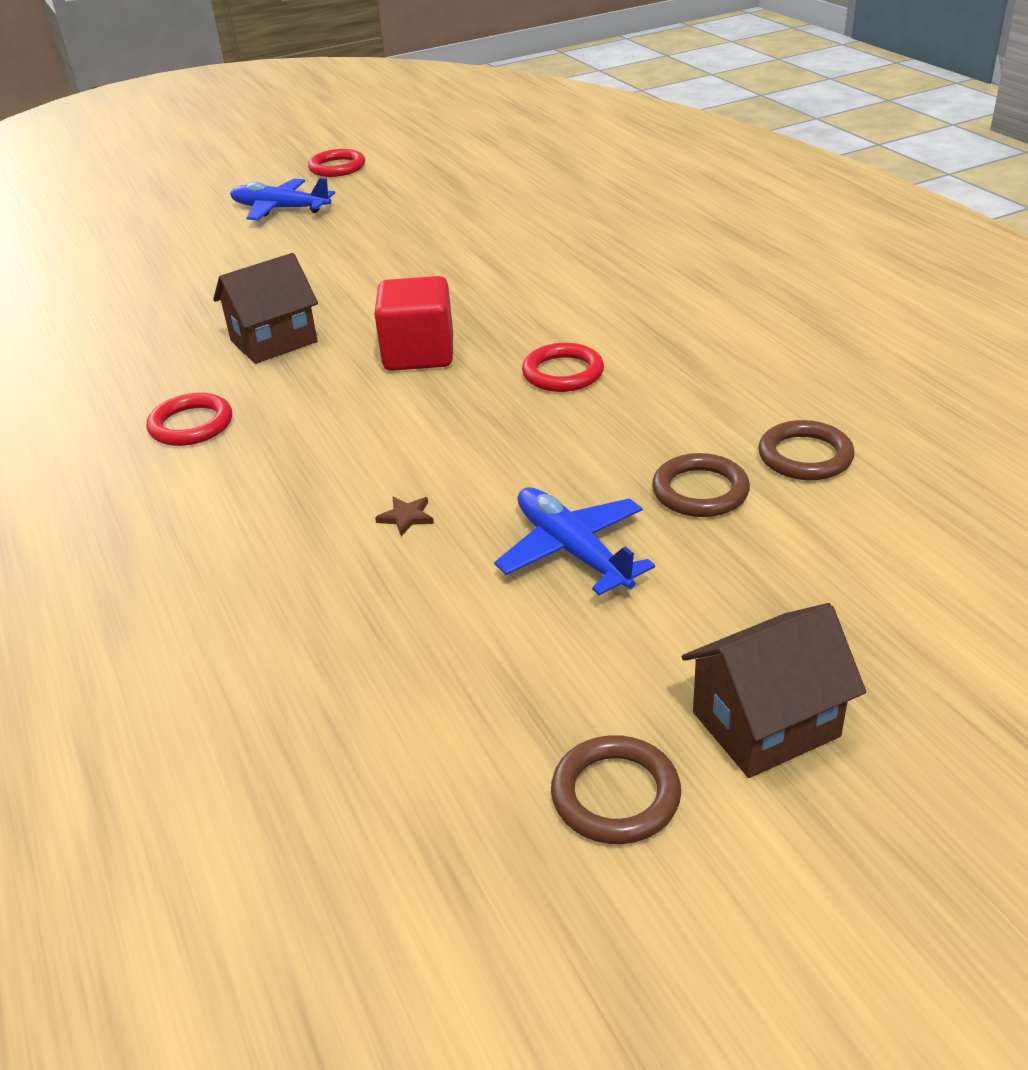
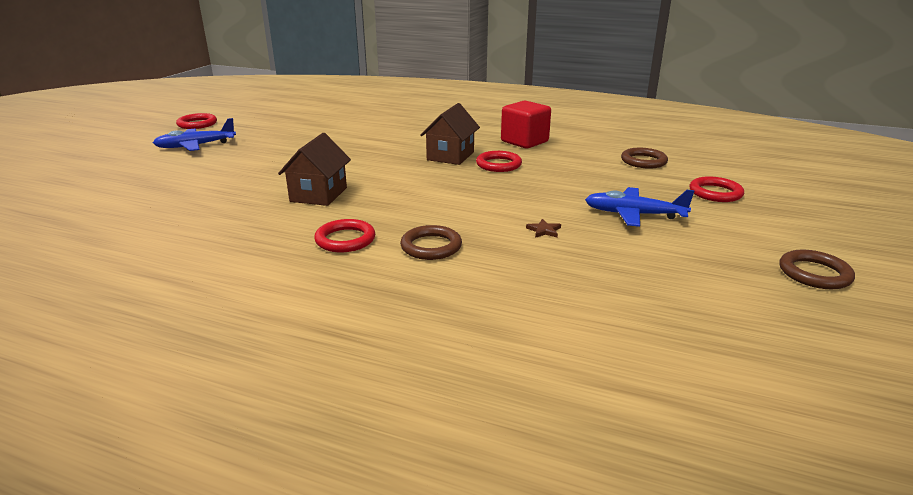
camera: 45 degrees left, 10 degrees down
(419, 354) = (415, 177): red cube -> red cube (524, 142)
(700, 491) = (634, 182): brown ring -> brown ring (431, 246)
(765, 724) = (802, 233): brown house -> brown house (450, 156)
(791, 575) = (715, 193): none -> red ring

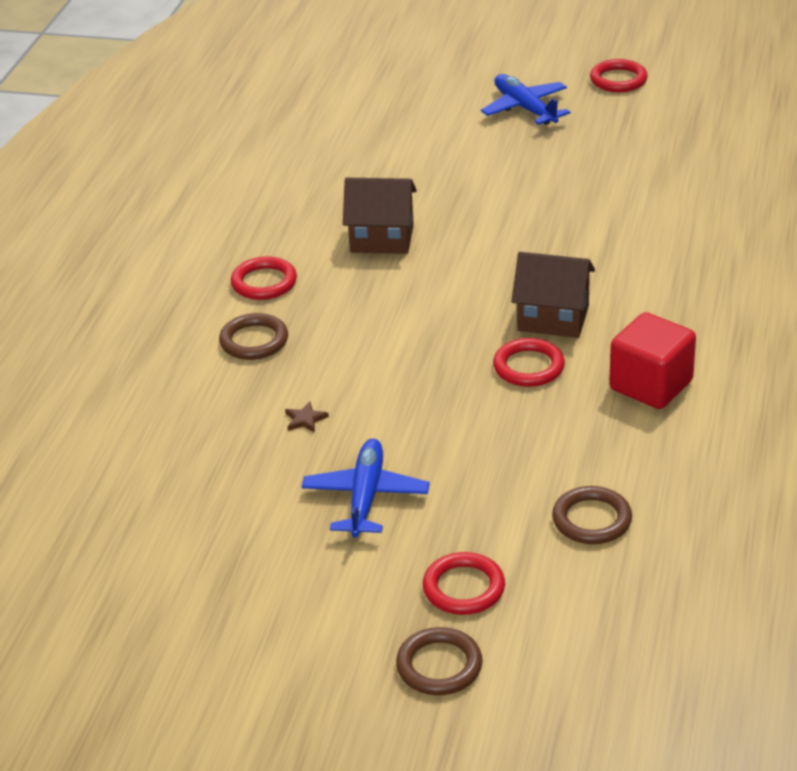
camera: 85 degrees right, 10 degrees up
(814, 273) = (212, 639): brown ring -> brown ring (439, 666)

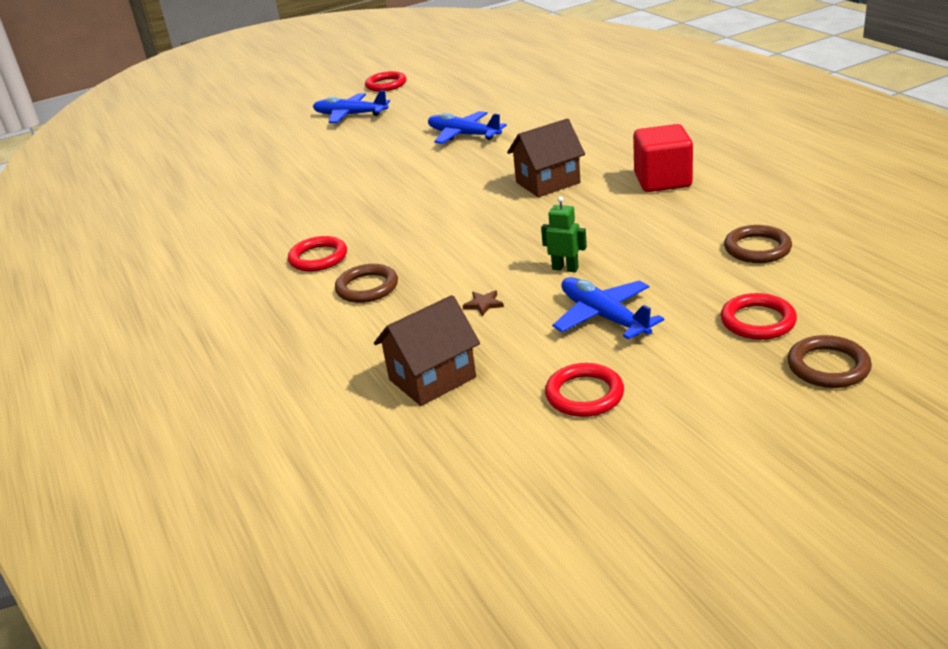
camera: 40 degrees left, 5 degrees down
(382, 239) = (365, 201): brown house -> brown house (432, 378)
(415, 427) = (565, 268): none -> green robot
(528, 367) = (577, 208): red ring -> red ring (584, 394)
(579, 204) = (464, 135): none -> blue plane

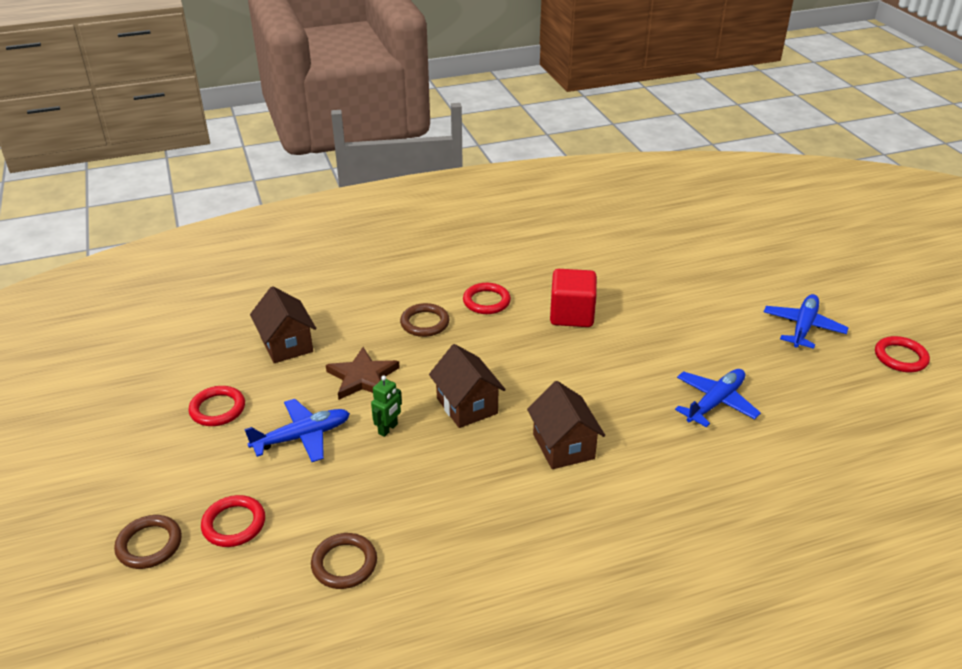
camera: 95 degrees right, 5 degrees up
(483, 304) = (362, 377): brown star -> brown star, size x2.29
(510, 234) = (467, 406): none -> brown house
(662, 181) = (526, 534): red cube -> red cube (571, 315)

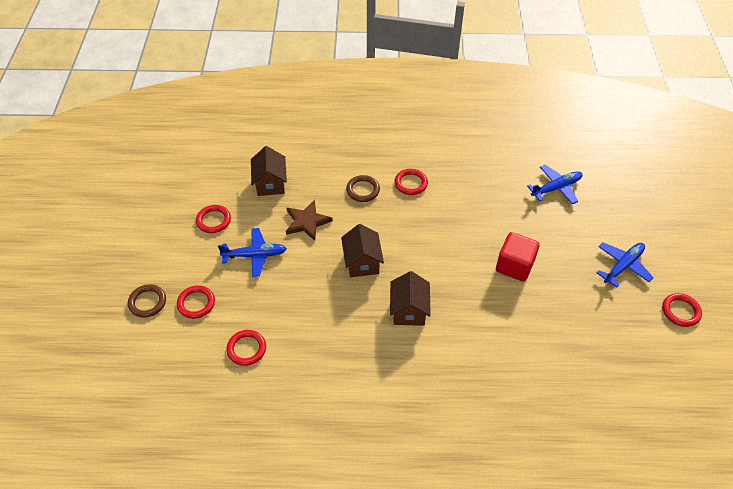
camera: 20 degrees right, 15 degrees up
(344, 564) = (246, 349): brown ring -> red ring
(388, 429) = (307, 265): green robot -> none
(571, 315) = (463, 210): red cube -> red cube (514, 266)
(715, 403) = (525, 308): blue plane -> blue plane (556, 188)

